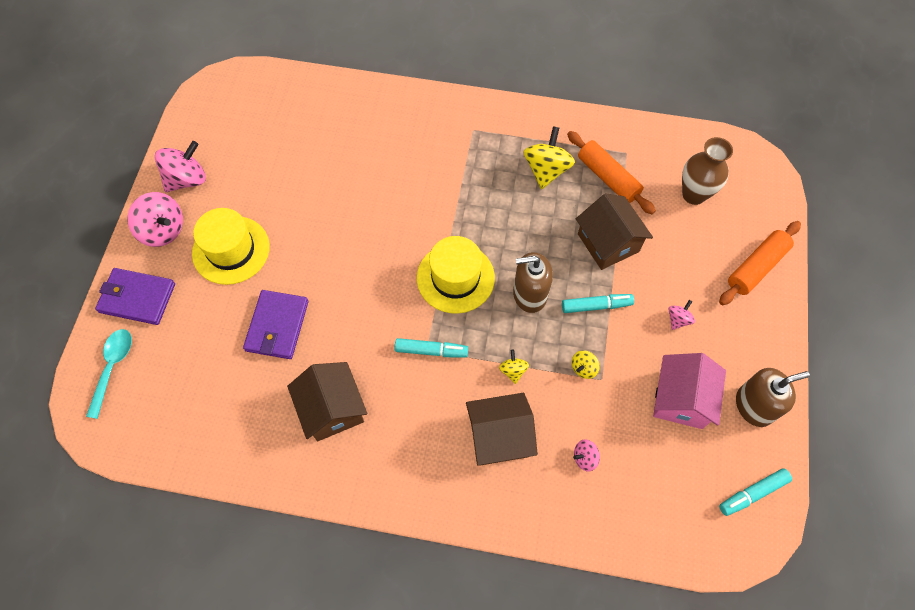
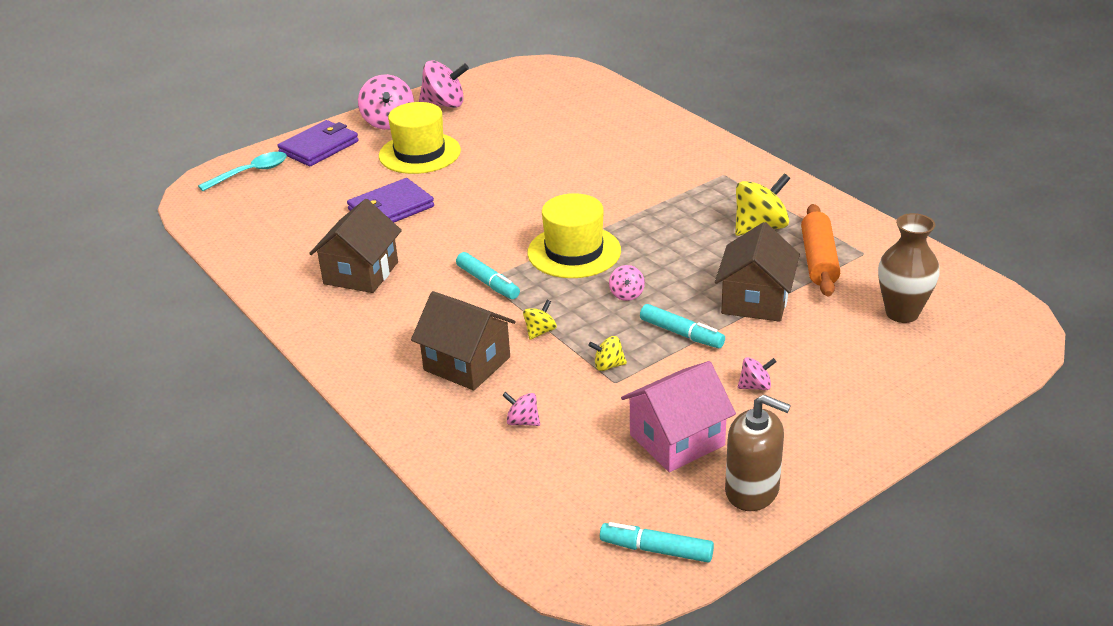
camera: 45 degrees right, 30 degrees down
(137, 298) = (319, 147): purple wallet -> purple wallet turned 75 degrees clockwise
(529, 294) = (626, 294): brown soap dispenser -> pink spinning top
(756, 267) = (903, 397): orange rolling pin -> none

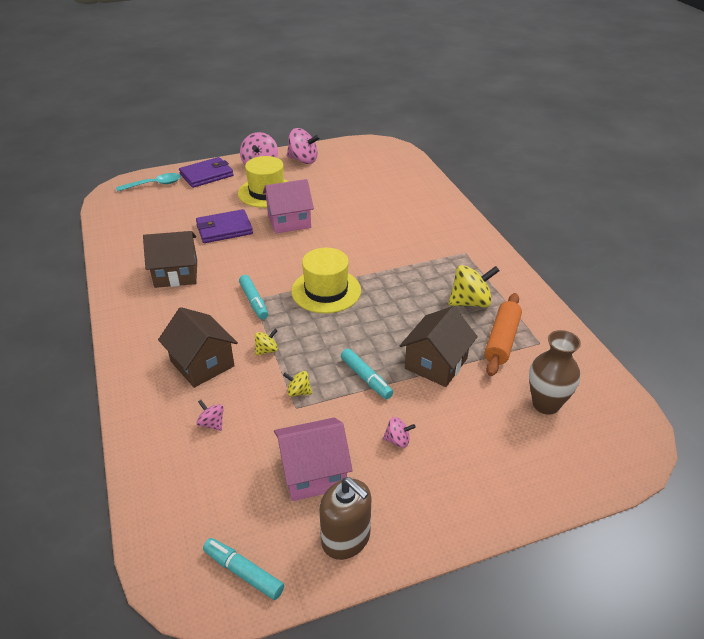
camera: 15 degrees right, 5 degrees up
(361, 273) = (176, 274): brown house -> brown house turned 45 degrees clockwise
(473, 182) = (289, 221): none -> pink house
(626, 294) = (344, 335): pink spinning top -> none

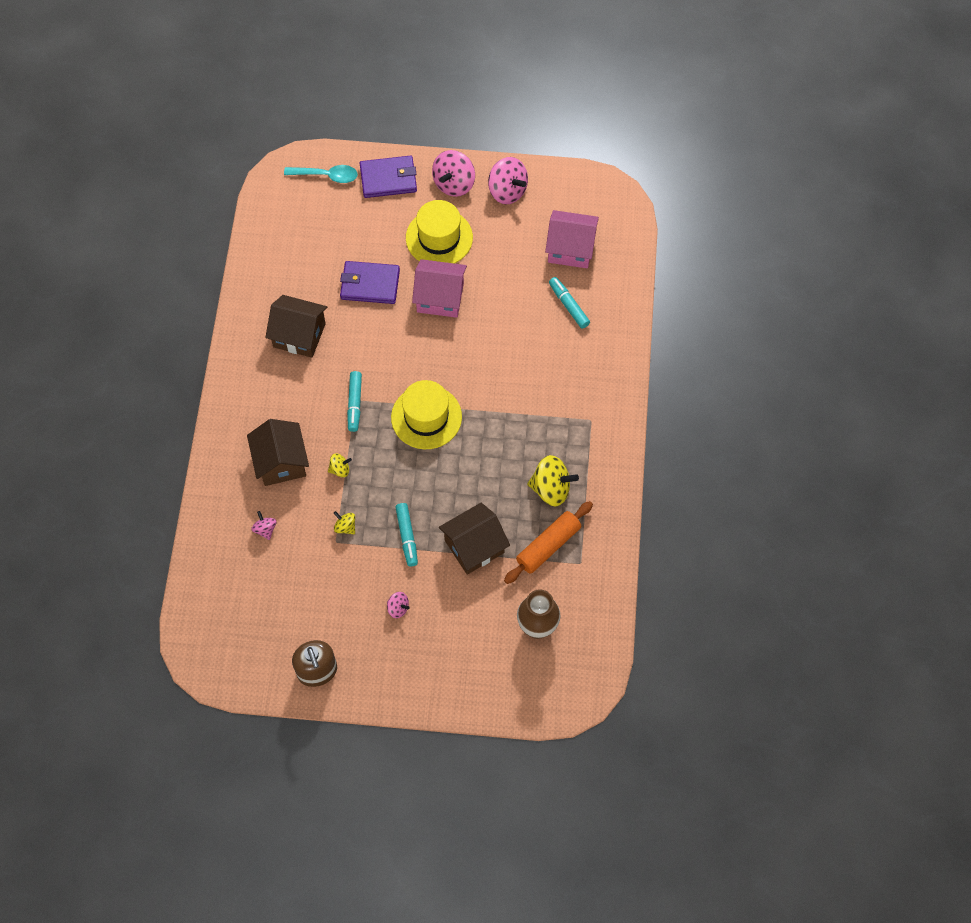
camera: 25 degrees right, 25 degrees up
(243, 572) = (239, 664): turquoise marker -> turquoise marker (568, 305)
(313, 473) = (320, 608): pink house -> pink house (570, 248)

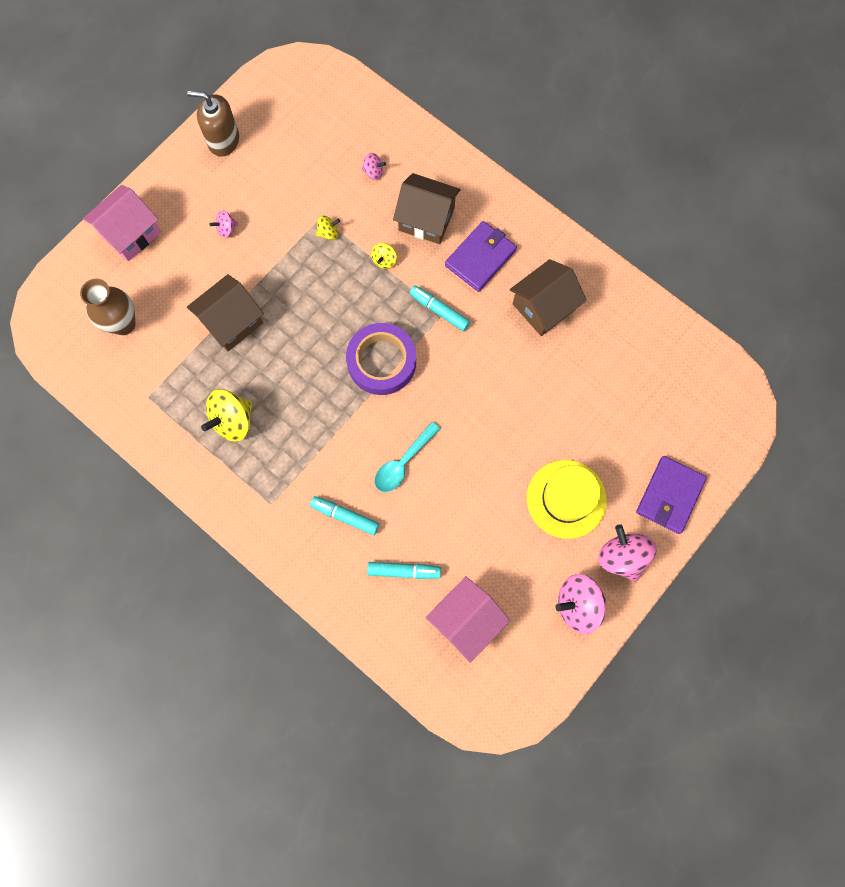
camera: 125 degrees right, 10 degrees up
(326, 175) = (712, 439): turquoise spoon -> turquoise spoon (403, 462)
(370, 284) = (556, 401): purple wallet -> purple wallet (480, 258)
(407, 536) = (282, 274): turquoise marker -> turquoise marker (345, 516)
(426, 417) = (381, 362): yellow hat -> purple tape
(440, 297) = (497, 455): pink house -> pink house (130, 233)
(474, 546) = (231, 322): brown house -> brown house turned 45 degrees clockwise
(548, 546) = (184, 381): orange rolling pin -> none

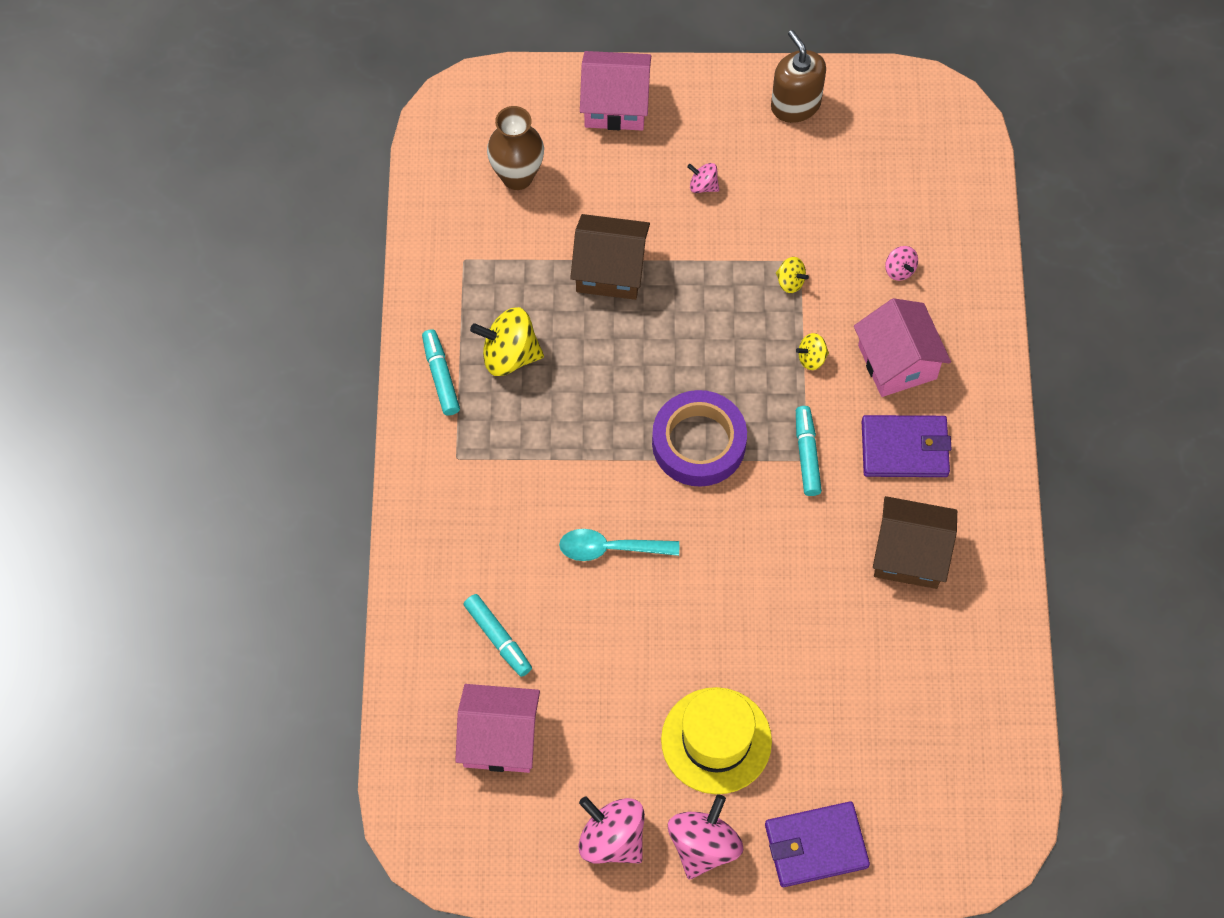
camera: 50 degrees right, 10 degrees down
(345, 516) = (505, 537): turquoise marker -> turquoise marker (440, 376)
(426, 219) = (897, 362): brown house -> pink house

